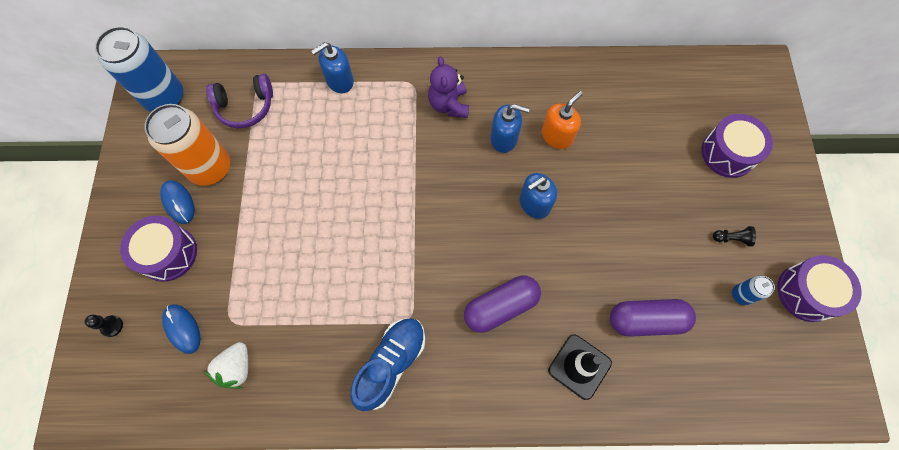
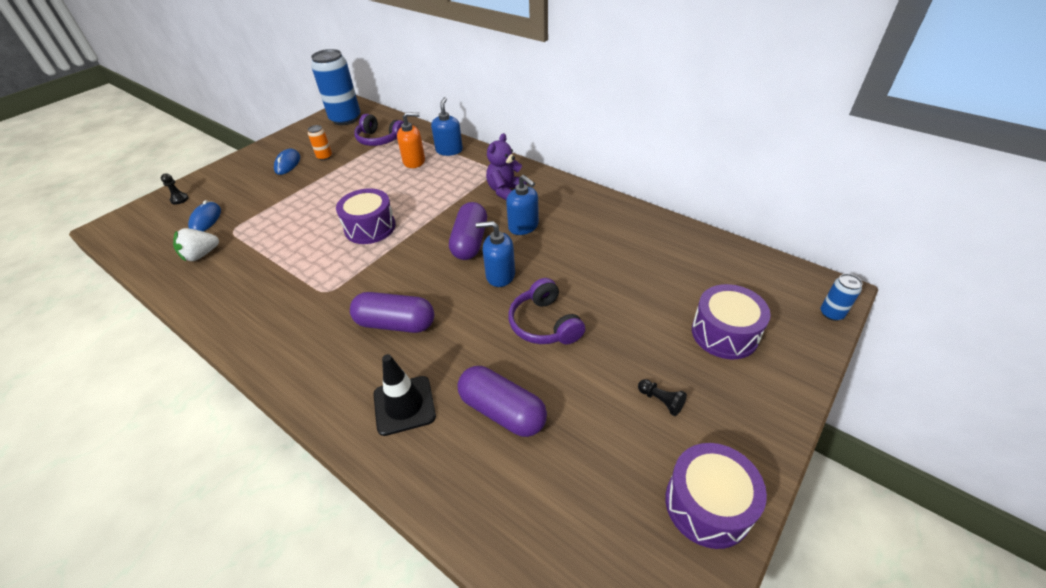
camera: 40 degrees right, 25 degrees down
(168, 253) = (250, 183): purple drum -> purple drum (370, 227)
(210, 168) = (324, 157): orange can -> orange can, size x0.45
(339, 81) = (449, 150): blue soap dispenser -> blue soap dispenser turned 90 degrees clockwise
(391, 364) = (281, 310): blue shoe -> none
(475, 185) = (470, 242): none -> purple capsule
(557, 136) = (568, 244): orange soap dispenser -> orange soap dispenser (414, 161)
(608, 228) = (544, 324): none -> purple headphones
(741, 295) = (623, 454): blue can -> blue can (831, 313)

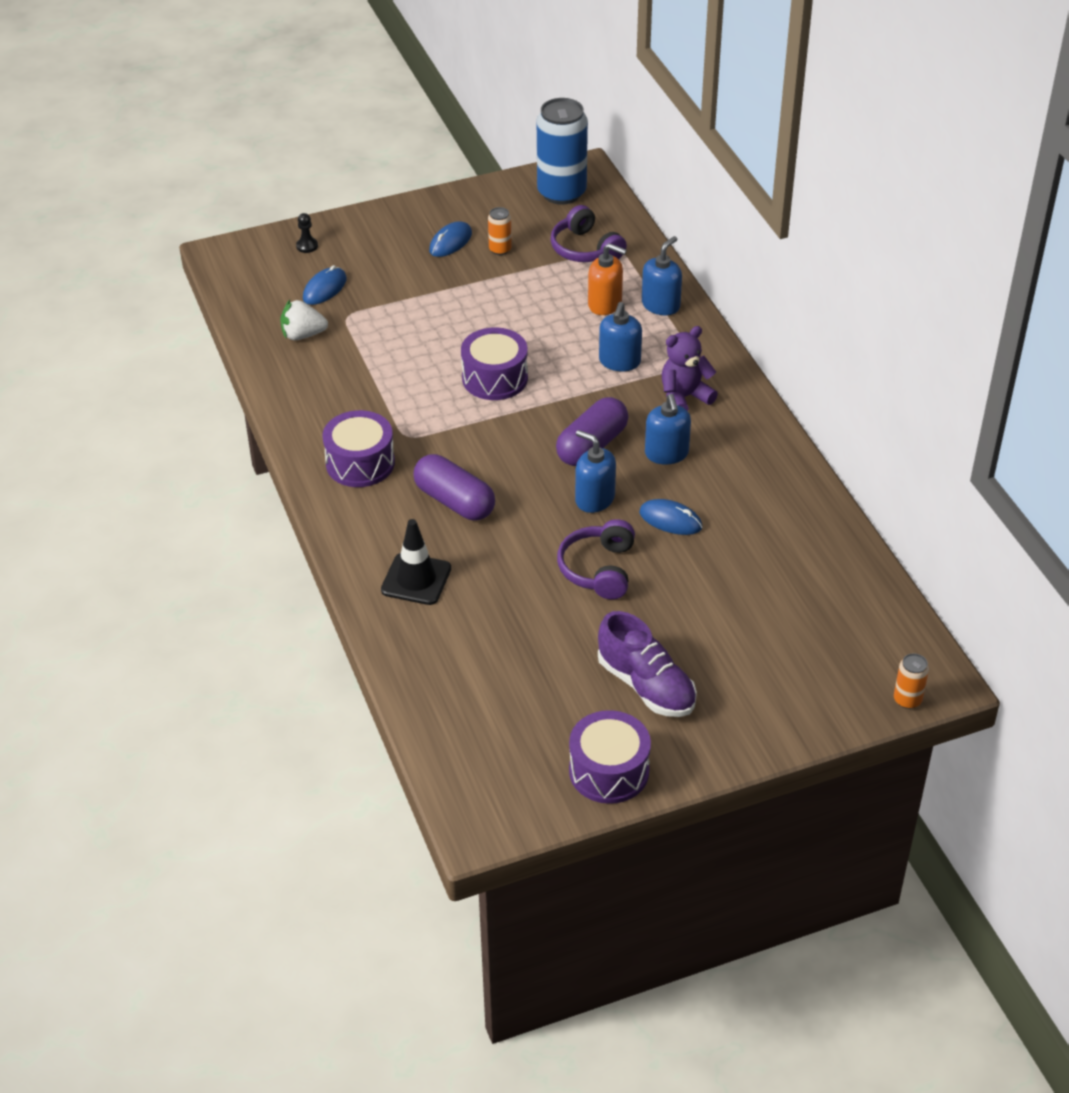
camera: 30 degrees right, 0 degrees up
(448, 187) = (619, 362): none -> blue soap dispenser
(502, 411) = (497, 625): purple capsule -> none
(563, 266) = (670, 520): none -> blue mouse
(661, 401) = (646, 686): black pawn -> purple shoe
(724, 333) = (771, 663): purple drum -> purple drum (360, 463)
(831, 313) = (907, 700): blue can -> orange can

